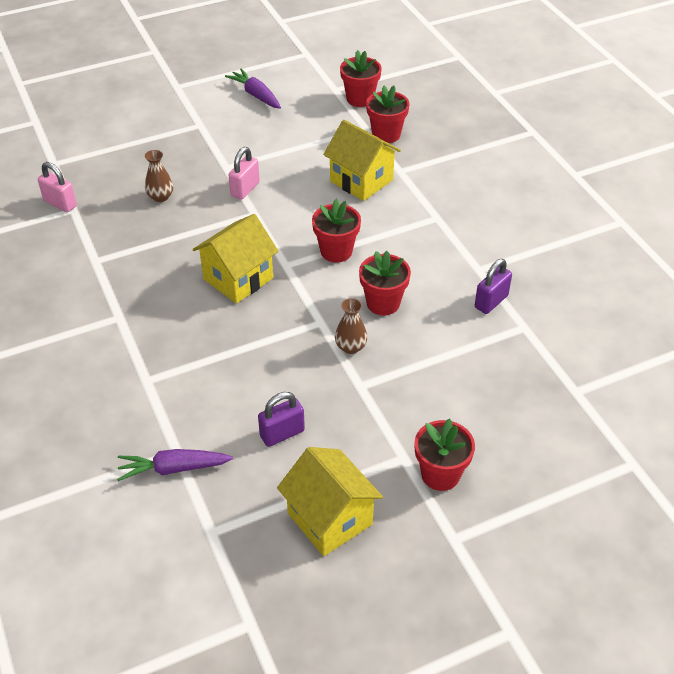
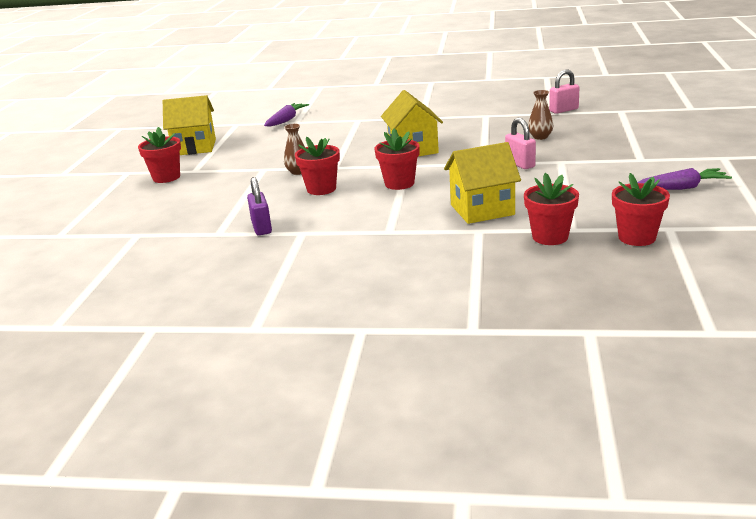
camera: 125 degrees right, 20 degrees down
(282, 433) = (265, 145): purple padlock -> none

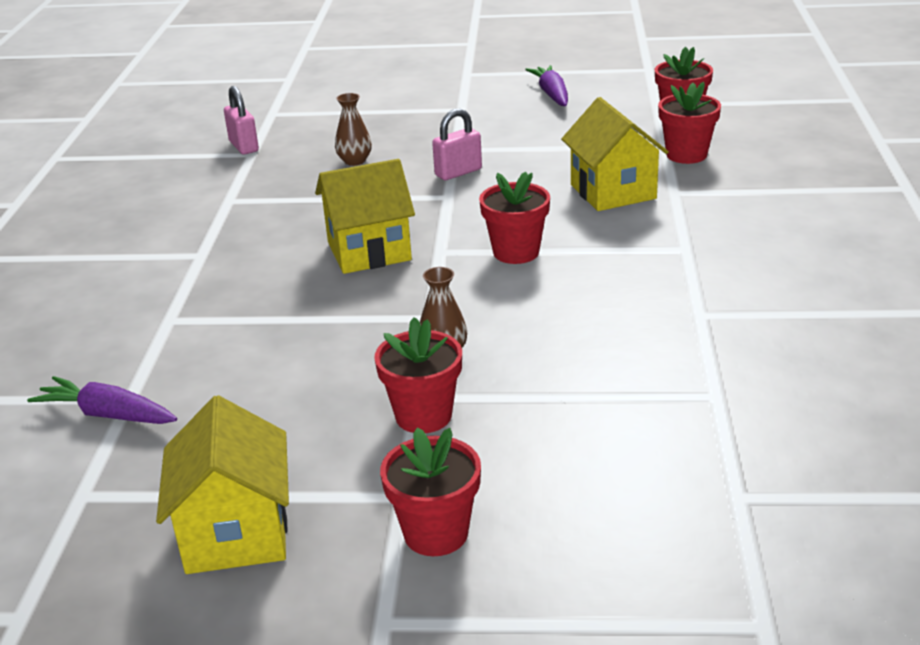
camera: 95 degrees left, 5 degrees up
(261, 228) = (689, 354): purple padlock -> none
(321, 189) = (530, 318): red flower pot -> red flower pot (423, 416)

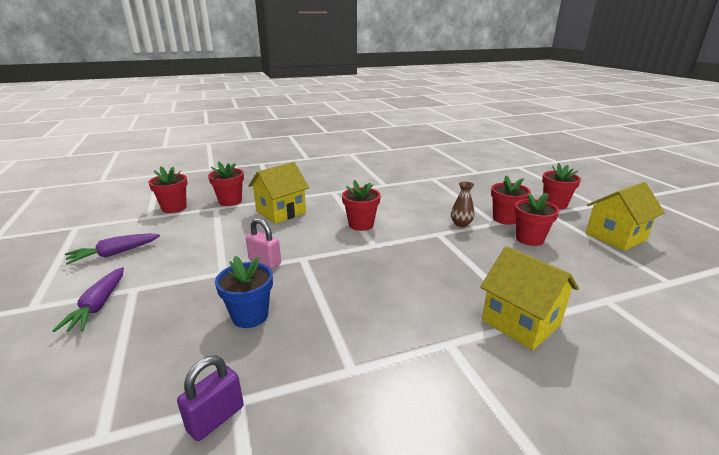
camera: 115 degrees left, 5 degrees down
(107, 414) = (625, 301): purple carrot -> purple carrot (98, 306)
(244, 146) = (216, 418): pink padlock -> purple padlock
(328, 409) = (529, 239): none -> red flower pot
(355, 161) = (250, 316): brown vase -> blue flower pot
(369, 251) = (389, 267): yellow house -> yellow house (520, 322)

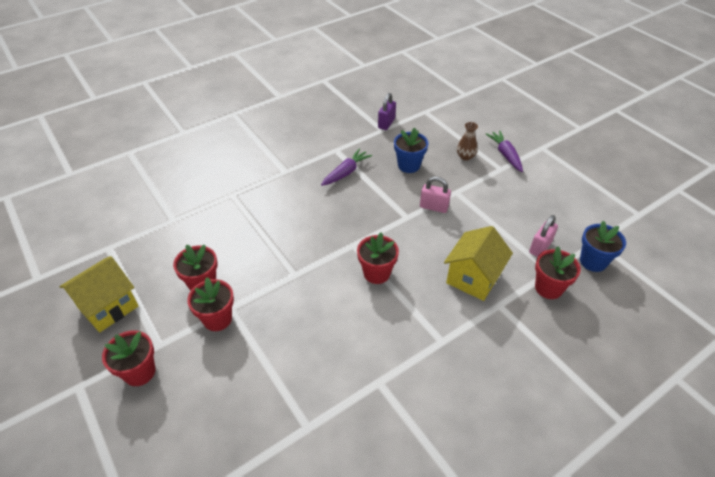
camera: 165 degrees right, 20 degrees up
(114, 254) = (557, 192): purple carrot -> purple carrot (346, 172)
(174, 208) = (593, 261): red flower pot -> blue flower pot
(202, 220) = (540, 247): none -> pink padlock
(461, 224) = (270, 297): brown vase -> brown vase (465, 156)
(520, 322) = (240, 191): yellow house -> none

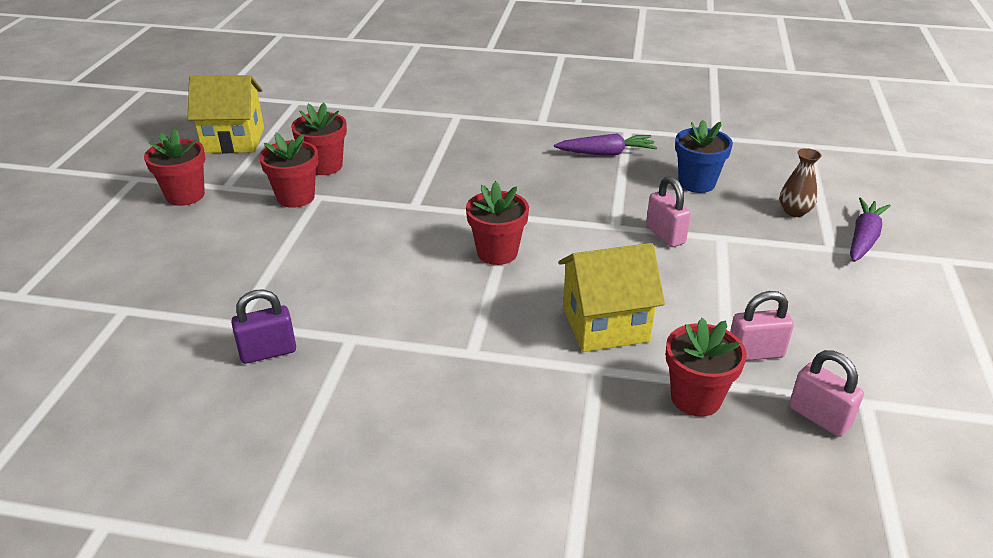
camera: 45 degrees right, 10 degrees down
(386, 123) = (731, 133): purple padlock -> purple padlock (268, 352)
(593, 261) = (819, 417): blue flower pot -> pink padlock

